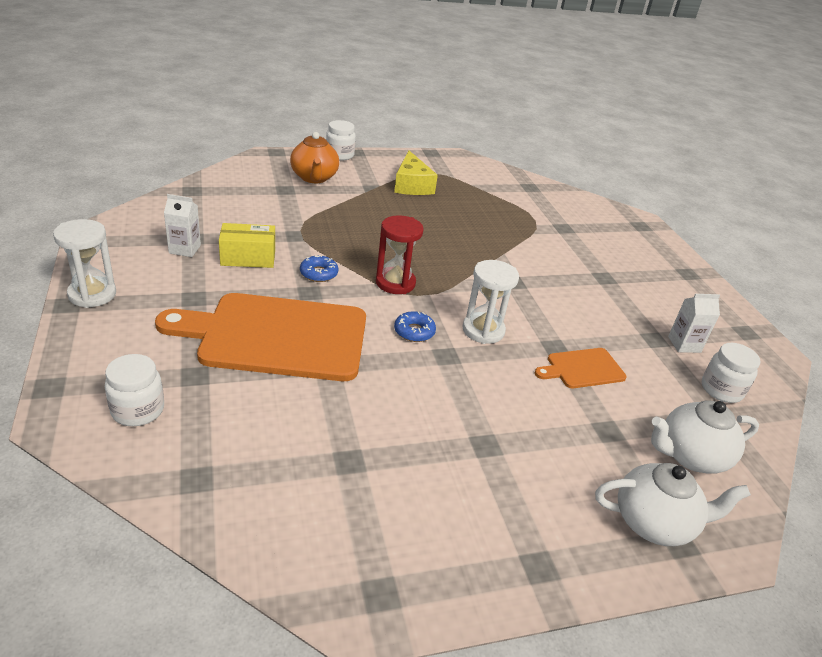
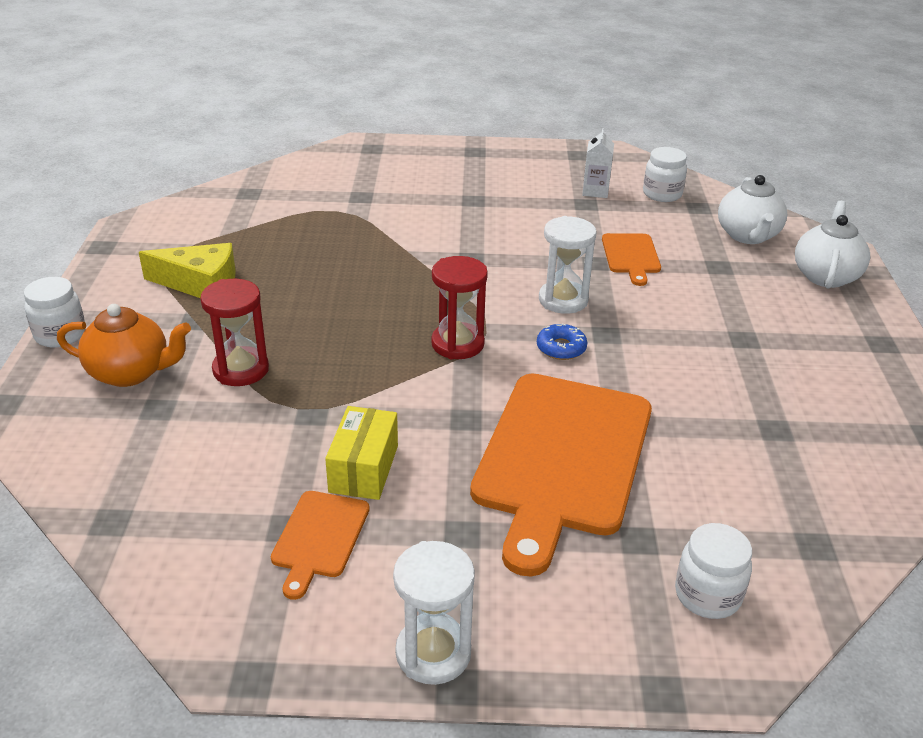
camera: 70 degrees left, 0 degrees up
(185, 249) = (319, 538): white carton -> orange cutting board
(319, 273) = (422, 405): blue donut -> none
(330, 208) = (241, 370): none -> red hourglass

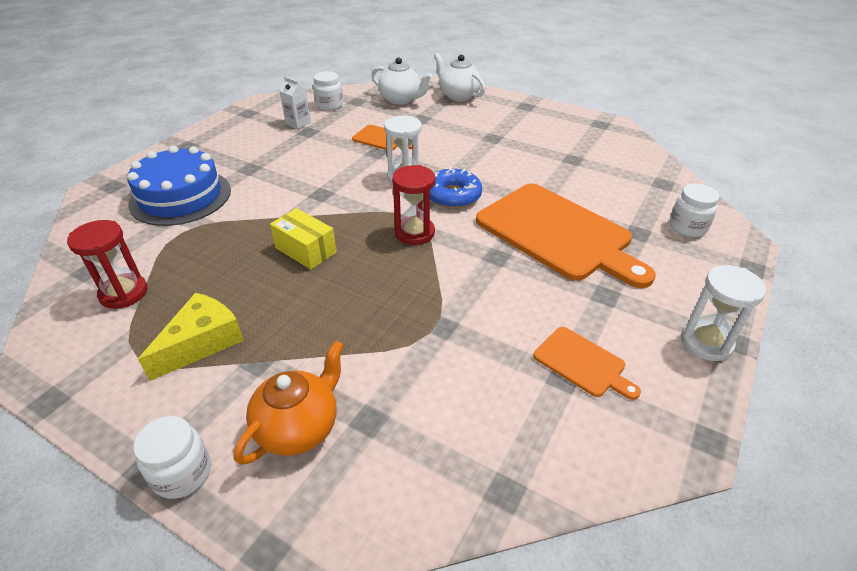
camera: 60 degrees left, 5 degrees up
(241, 370) = (355, 351): red hourglass -> red hourglass (124, 293)
(363, 469) = (520, 319): yellow box -> yellow box (305, 250)
(388, 186) = (181, 197): none -> blue cake
(561, 348) = (452, 196): blue donut -> blue donut, size x1.64

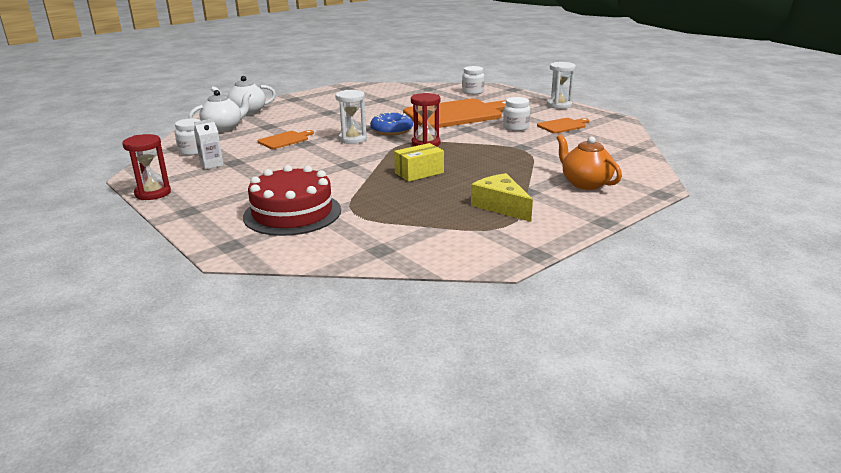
camera: 70 degrees left, 15 degrees down
(124, 293) = (425, 233): red hourglass -> red hourglass (153, 193)
(181, 197) = (292, 213): blue cake -> red cake
(182, 473) = (610, 212): white jar -> white jar (516, 128)

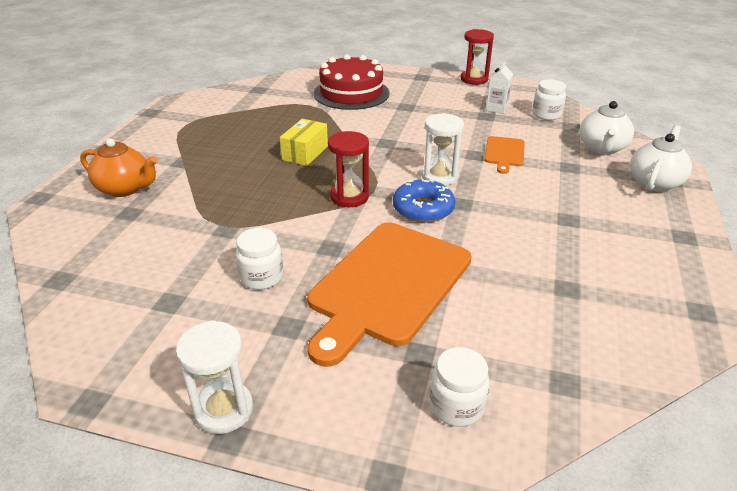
camera: 145 degrees right, 10 degrees up
(501, 206) = (198, 140): yellow cheese -> none
(563, 126) = (187, 313): orange cutting board -> none

